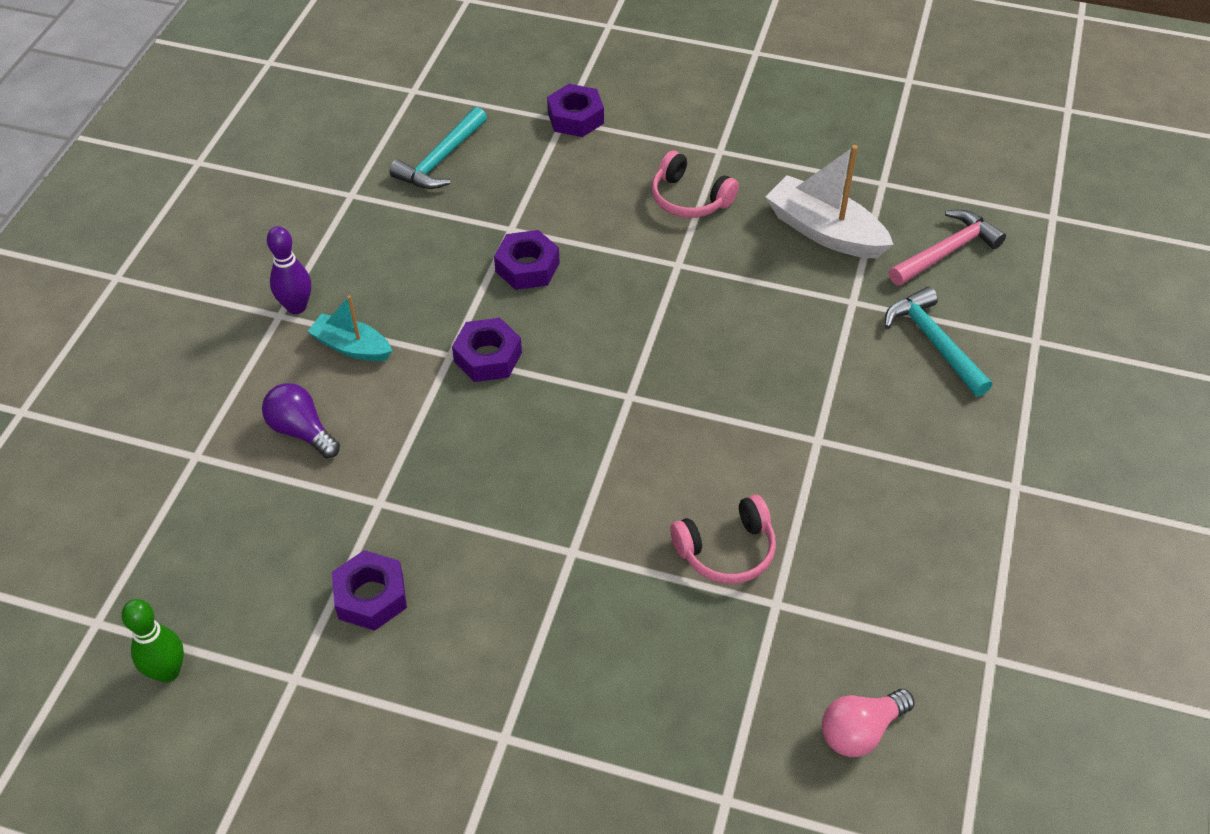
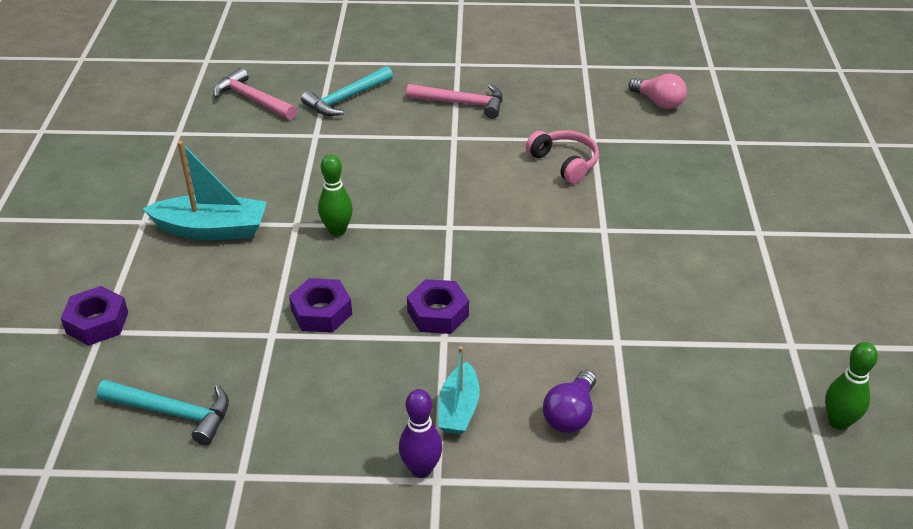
camera: 105 degrees left, 10 degrees down
(371, 596) = (701, 322): purple nut -> none
(655, 296) = (337, 230): none -> green bowling pin
(689, 199) = (212, 229): pink headphones -> turquoise boat
(824, 231) = (241, 154): white boat -> none
(901, 466) = (461, 103): none -> pink hammer

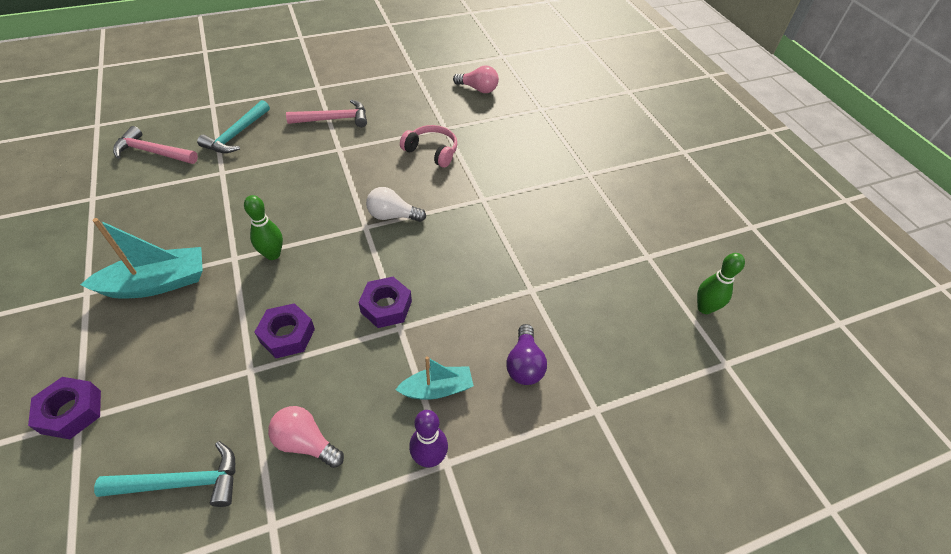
camera: 25 degrees left, 10 degrees up
(301, 416) = (306, 443): none -> pink light bulb
(458, 409) = (437, 389): turquoise boat -> turquoise boat turned 90 degrees counterclockwise
(486, 222) = (392, 216): none -> white light bulb

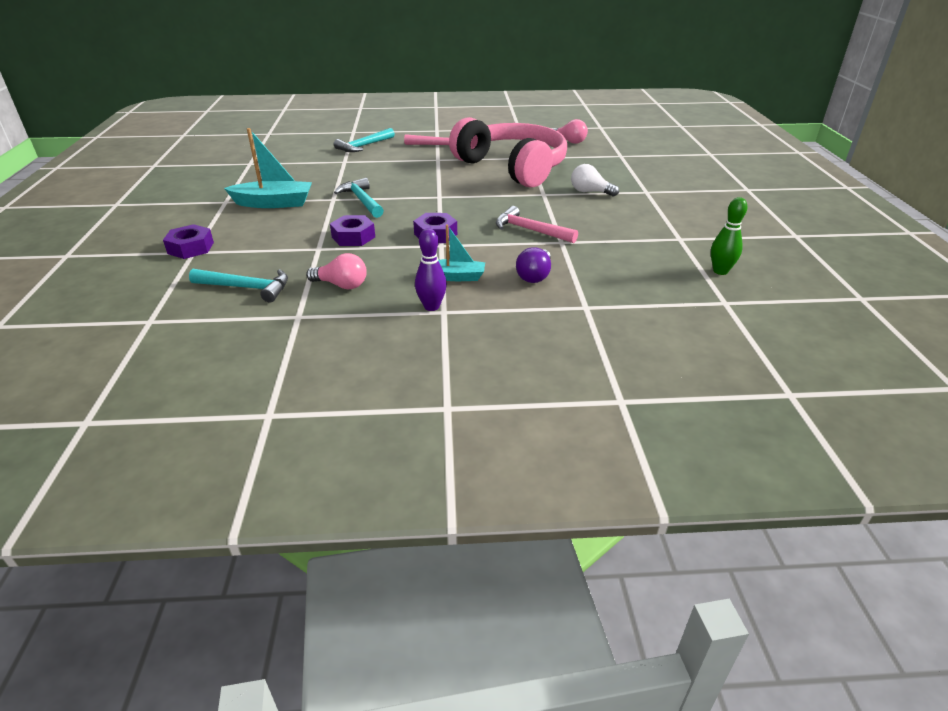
camera: 20 degrees right, 15 degrees down
(153, 152) = (300, 148): pink hammer -> pink hammer (530, 230)
(273, 254) = (362, 201): green bowling pin -> turquoise hammer
(306, 443) = (341, 285): pink light bulb -> pink light bulb turned 150 degrees clockwise
(392, 216) = (464, 194): white light bulb -> white light bulb (590, 192)
(432, 151) = (513, 167): pink headphones -> pink headphones, size x2.40

